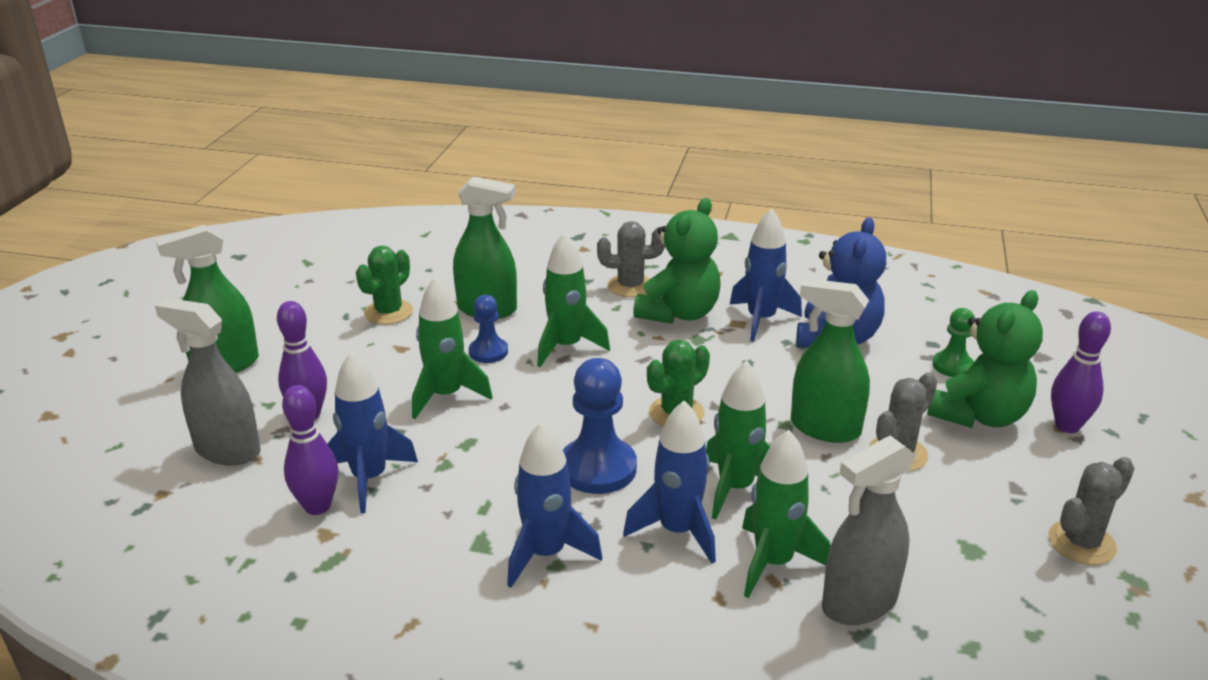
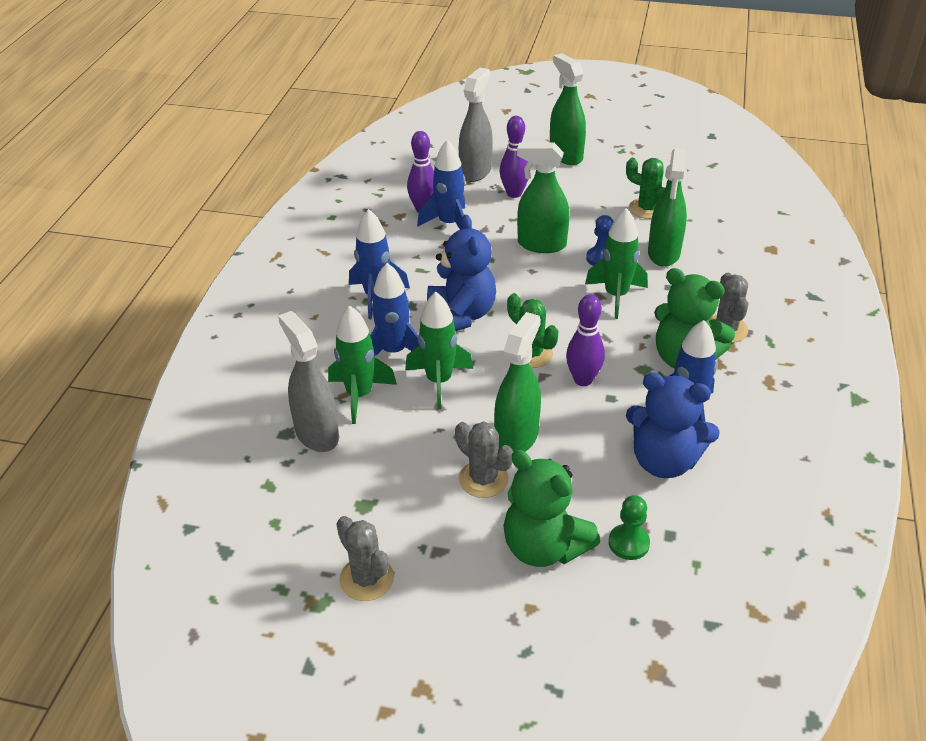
camera: 90 degrees right, 10 degrees up
(446, 395) = (541, 244): green rocket -> green spray bottle
(598, 468) = (461, 315): blue pawn -> blue teddy bear
(1067, 426) = (532, 614): purple bowling pin -> purple bowling pin (583, 380)

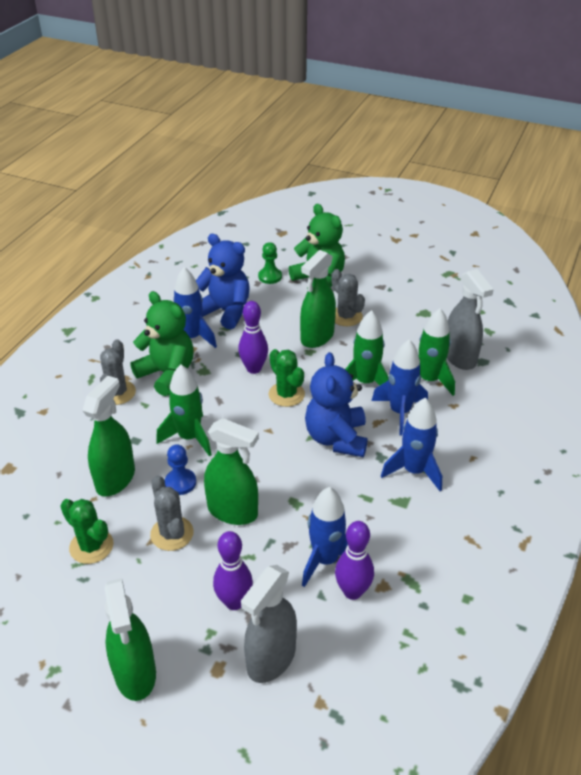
camera: 170 degrees left, 0 degrees up
(366, 579) = (423, 279): grey cactus -> grey cactus (172, 533)

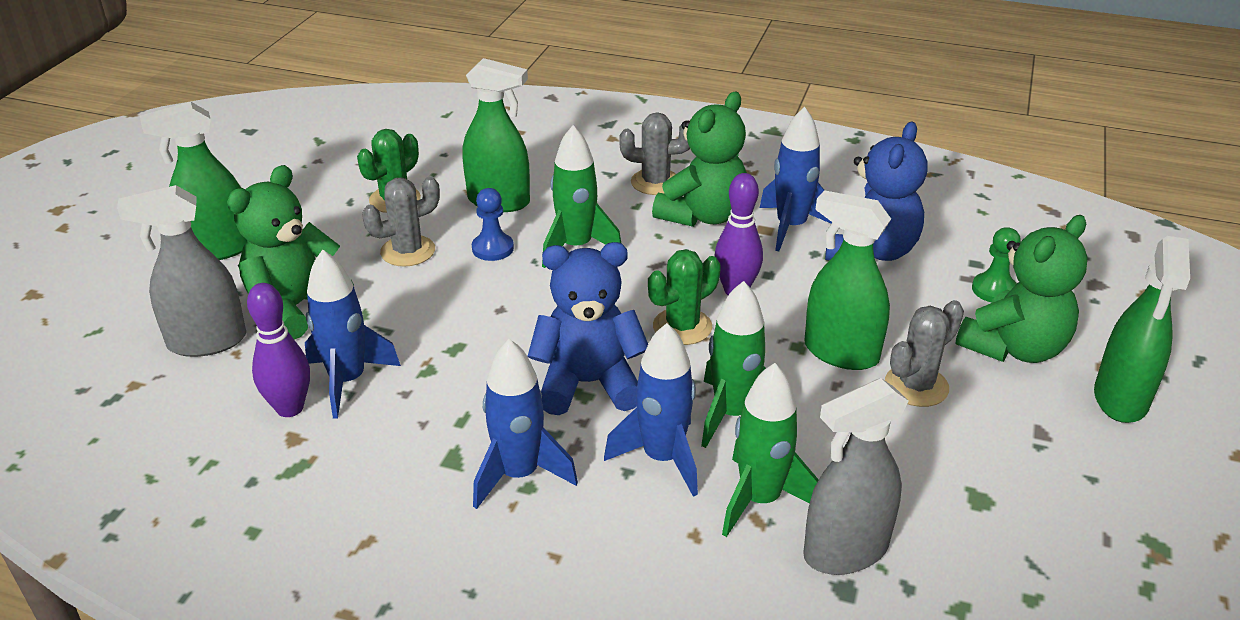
camera: 85 degrees right, 5 degrees down
(233, 511) = (441, 294): green spray bottle -> green spray bottle (1120, 399)
(234, 602) = (295, 307): purple bowling pin -> green teddy bear
(271, 658) = (206, 342): grey spray bottle -> grey spray bottle turned 45 degrees counterclockwise

